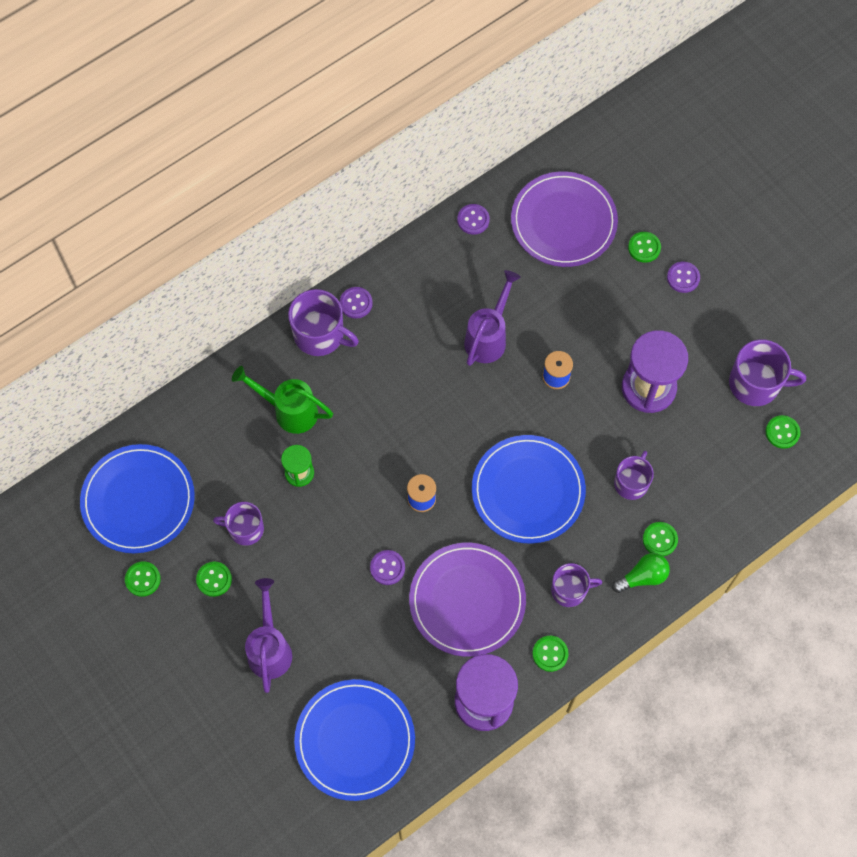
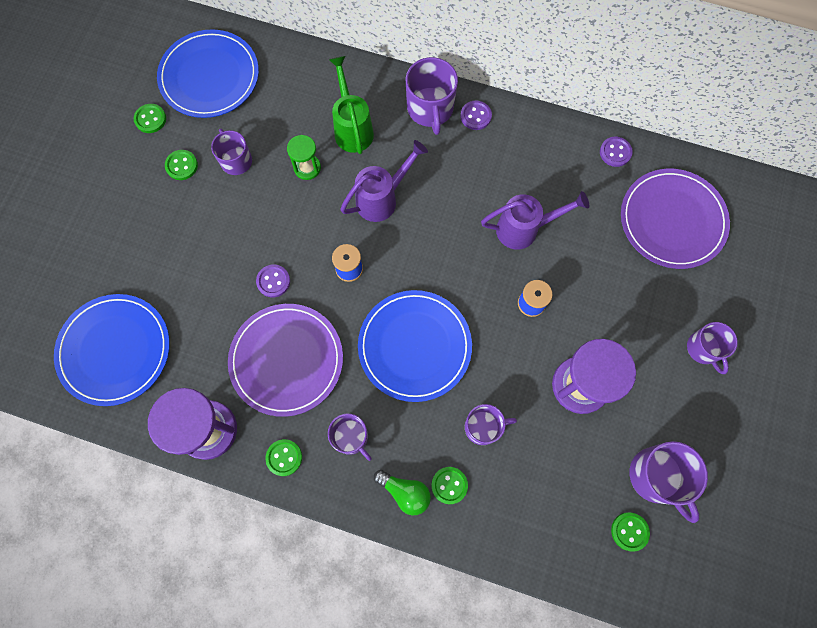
camera: 55 degrees right, 5 degrees up
(270, 648) = (152, 239): purple watering can -> purple watering can (382, 198)
(644, 248) = (704, 299): green button -> none
(683, 278) = (704, 349): purple button -> purple mug

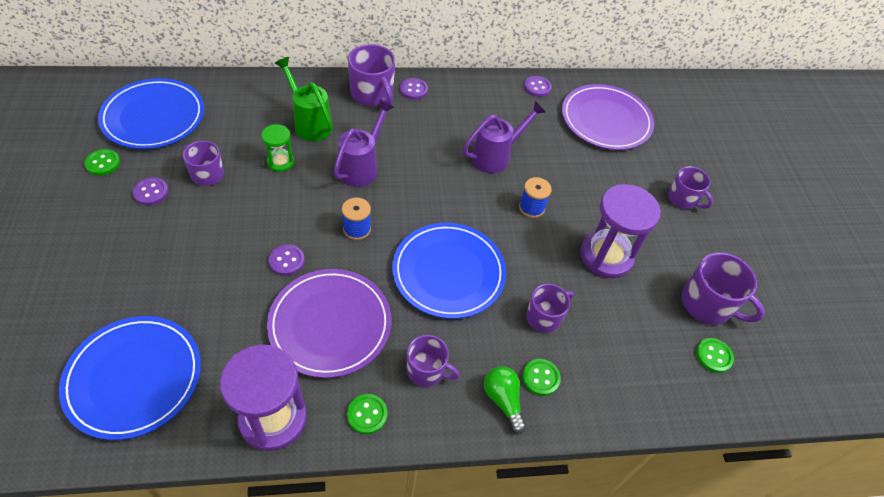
camera: 30 degrees left, 20 degrees down
(181, 165) = (151, 192): green button -> purple button
(405, 492) = (503, 400): green light bulb -> green light bulb turned 120 degrees counterclockwise

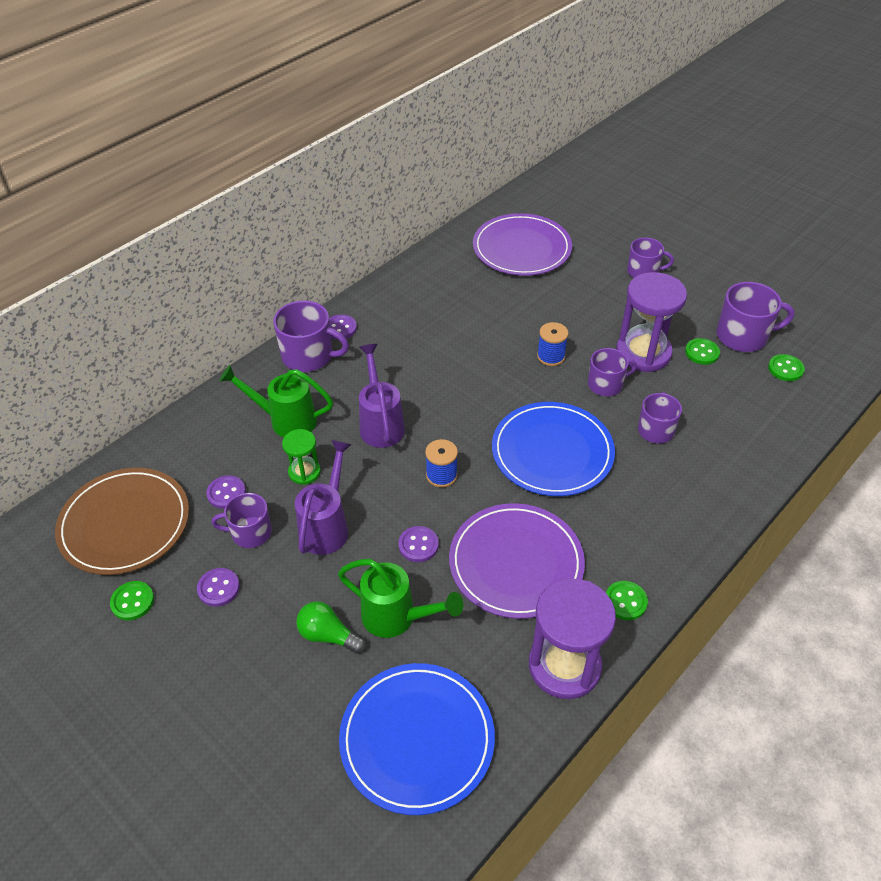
camera: 35 degrees left, 5 degrees down
(153, 117) = (125, 523): blue plate -> brown plate
(218, 294) = (397, 617): none -> green watering can
(427, 370) = (626, 534): purple mug -> purple mug (606, 384)
(496, 156) = (476, 336): purple watering can -> purple watering can (327, 526)
(503, 400) = (699, 510): green light bulb -> green light bulb (328, 635)
(537, 87) = (439, 257): purple button -> purple button (226, 493)
(540, 378) = (704, 474): green button -> green button (702, 352)

